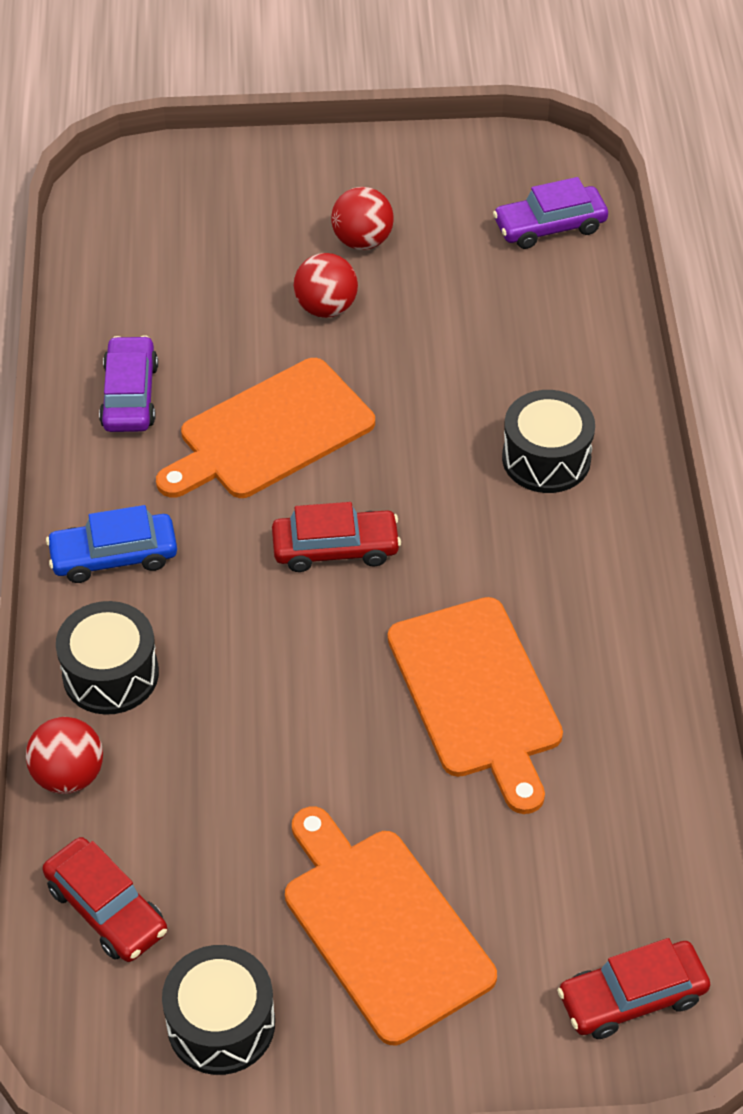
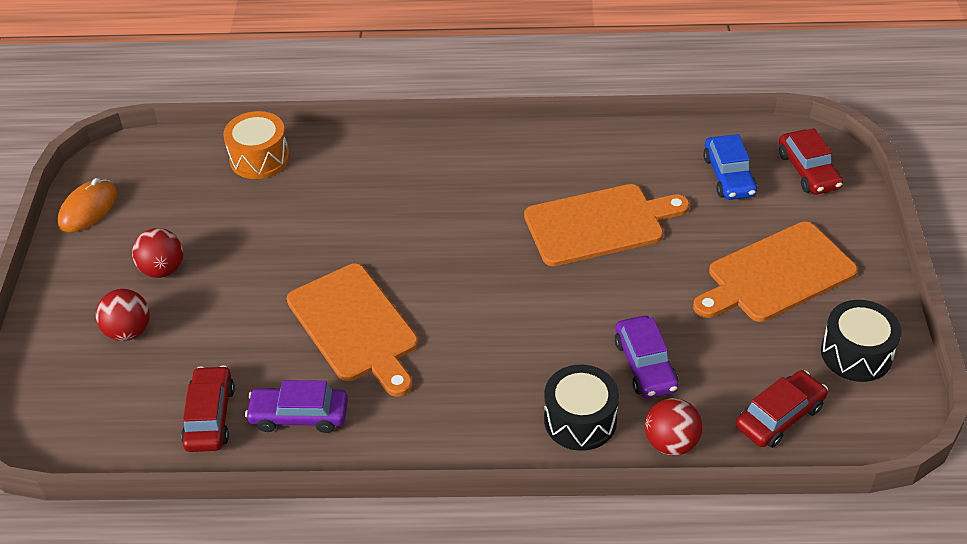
camera: 85 degrees left, 5 degrees down
(114, 556) = (467, 421): blue car -> blue car (728, 176)
(326, 307) = (230, 292): red ball -> red ball (128, 331)
(335, 548) = (472, 291): red car -> red car (210, 417)
(463, 157) = (88, 209): none -> orange mouse
(546, 458) = (403, 181): black drum -> none
(549, 226) = (180, 167): purple car -> purple car (645, 365)
(576, 301) = (259, 158): none -> orange drum

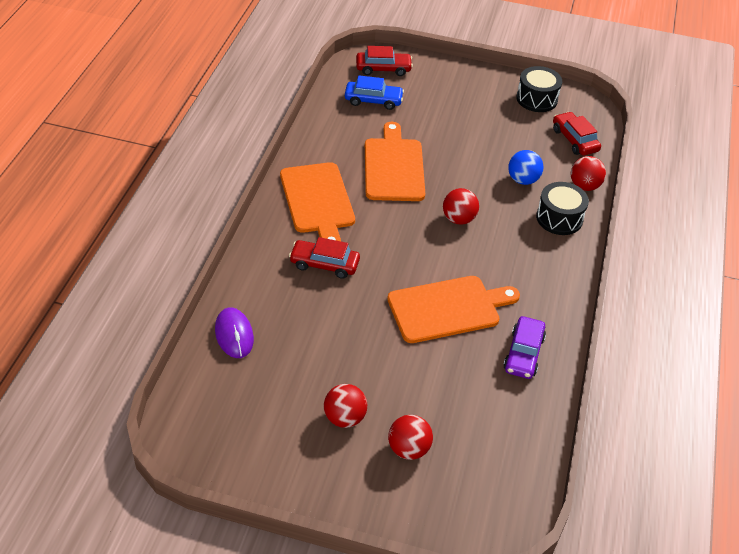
camera: 80 degrees left, 0 degrees up
(88, 209) = (243, 466): orange mouse -> none
(210, 417) = (512, 405): red car -> red car (324, 264)
(259, 158) = (234, 335): orange drum -> purple mouse
(526, 308) = (458, 219): none -> red ball
(645, 365) = (523, 180): purple car -> blue ball
(776, 274) = (466, 108): orange cutting board -> orange cutting board (317, 201)

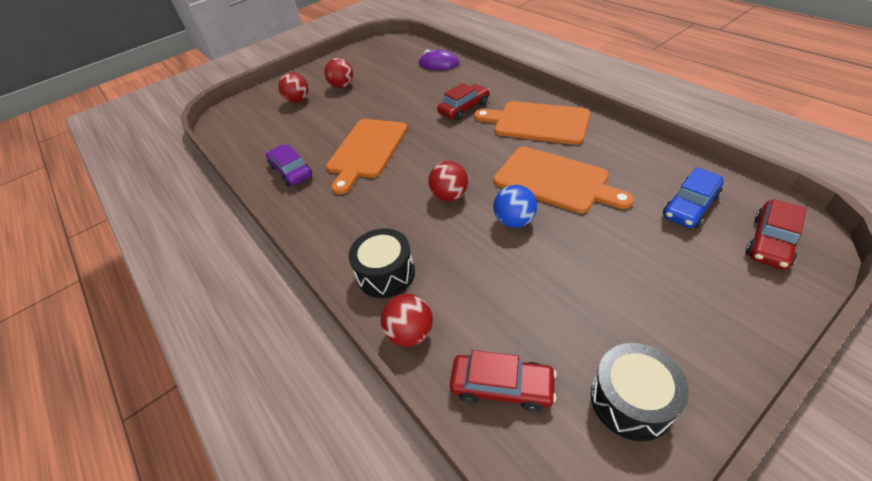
camera: 135 degrees right, 0 degrees up
(523, 180) = (465, 275): blue ball -> blue ball (514, 221)

